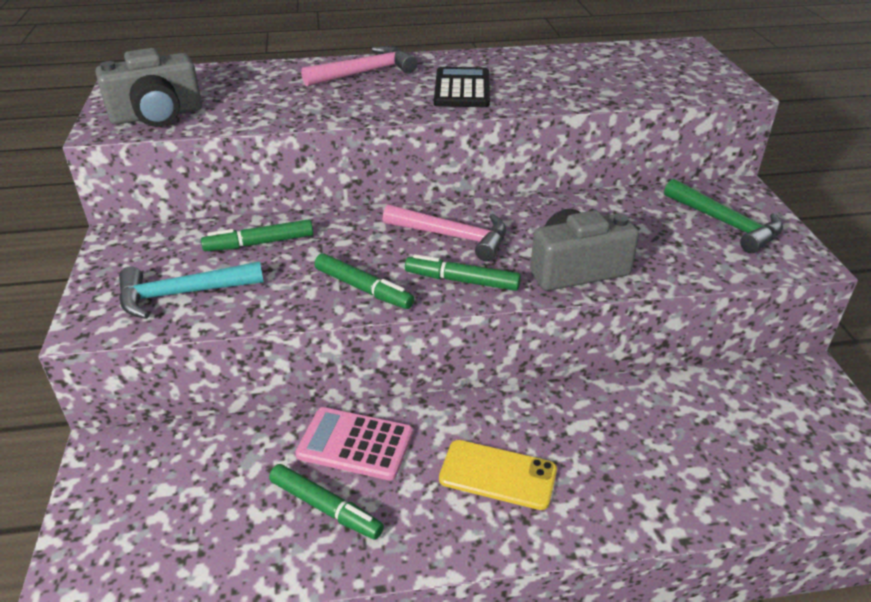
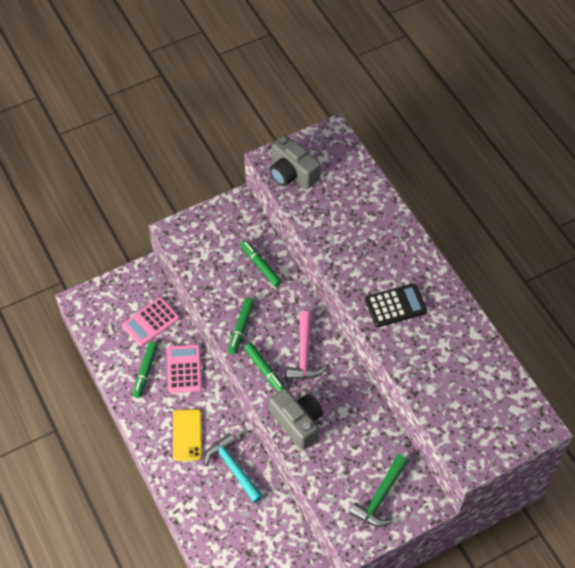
camera: 70 degrees right, 20 degrees up
(182, 294) = (207, 254): turquoise hammer -> turquoise hammer (233, 468)
(221, 470) = (150, 322): none -> pink calculator
(365, 73) = (395, 246): pink hammer -> none
(462, 281) = (265, 370): green marker -> green marker turned 150 degrees clockwise

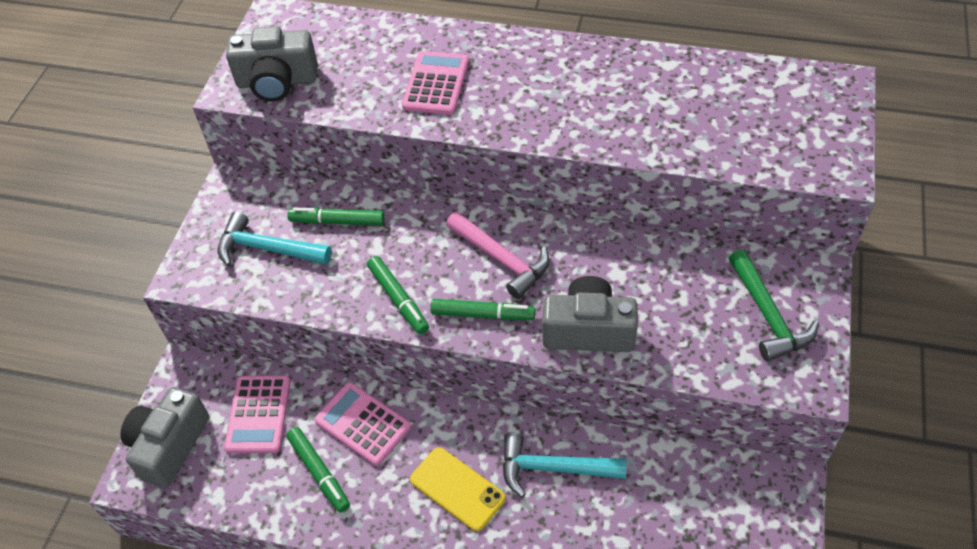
camera: 45 degrees left, 5 degrees down
(105, 300) = (169, 445): none -> grey camera
(218, 250) = (268, 249): none -> turquoise hammer
(357, 241) = (436, 84): none -> pink calculator
(395, 306) = (560, 105): black calculator -> none

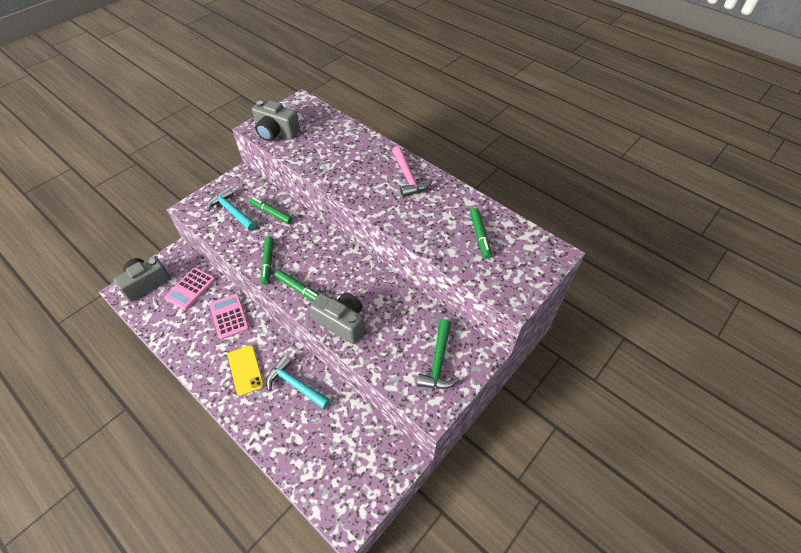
camera: 25 degrees right, 0 degrees up
(319, 472) = (194, 329): green marker -> green marker (480, 236)
(436, 84) = (345, 163): pink calculator -> none
(501, 259) = (329, 266): pink hammer -> pink hammer (408, 177)

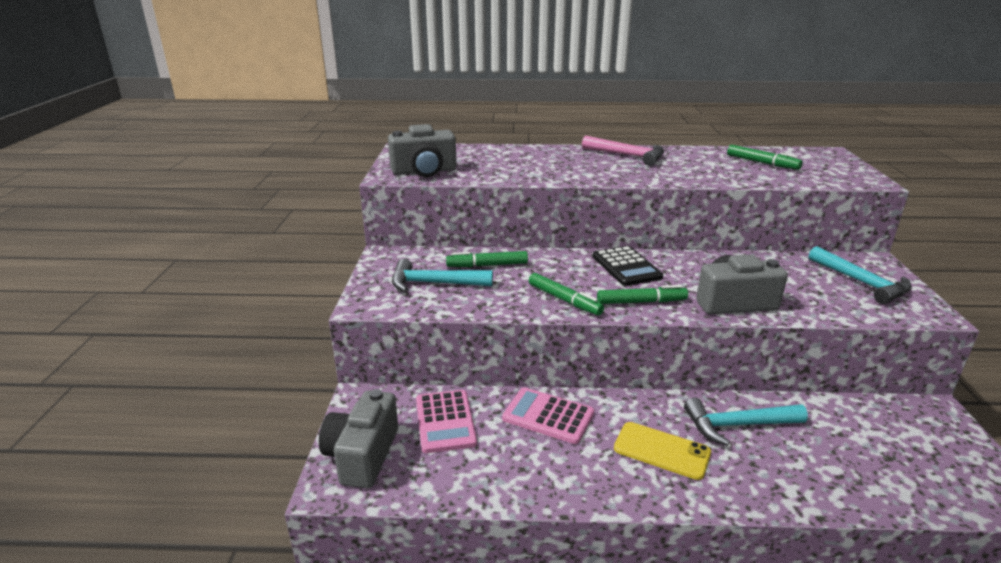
camera: 40 degrees left, 25 degrees down
(333, 259) = (626, 267): none -> black calculator
(438, 362) = (861, 282): green hammer -> turquoise hammer

